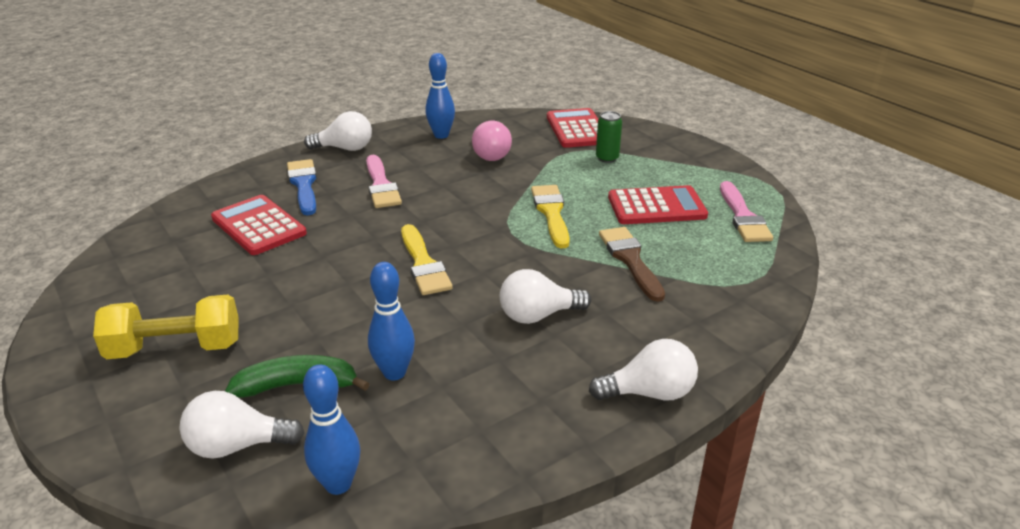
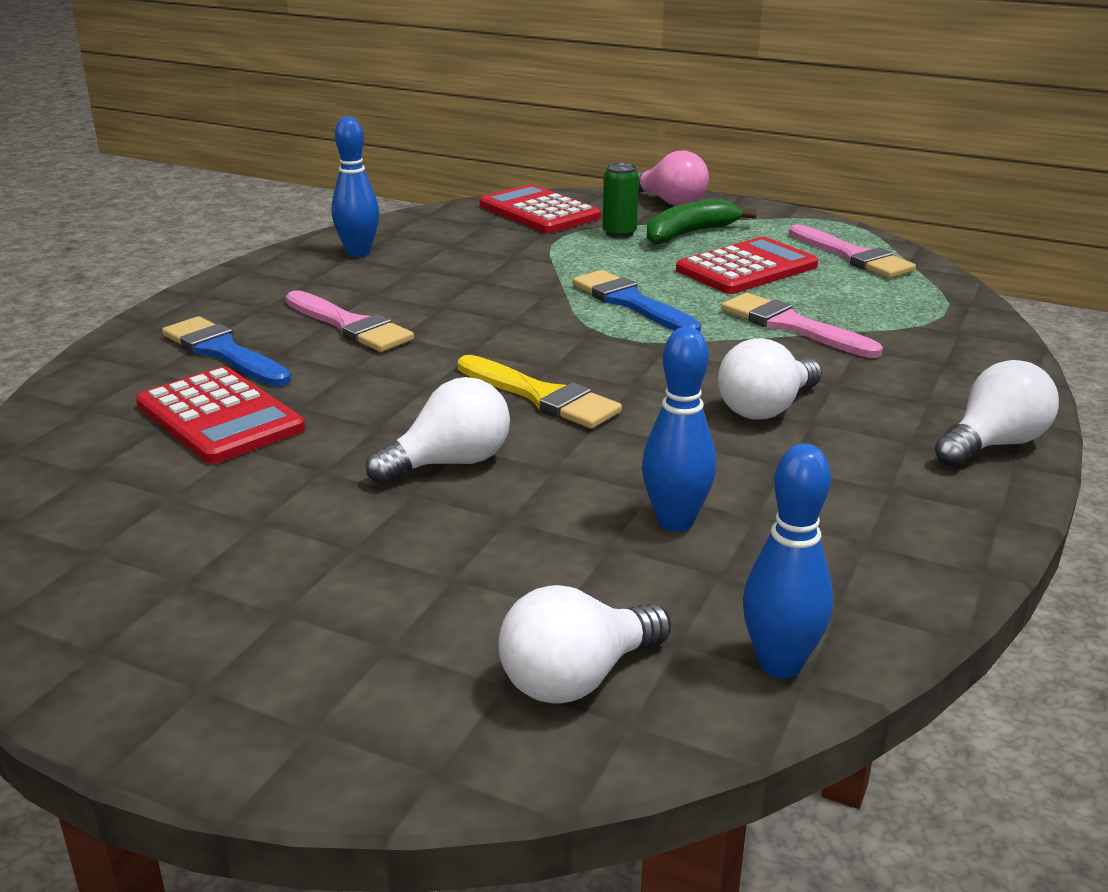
camera: 30 degrees left, 5 degrees down
(175, 348) = (301, 601): yellow dumbbell -> none
(258, 226) = (219, 417): red calculator -> red calculator turned 150 degrees counterclockwise
(298, 385) = (562, 580): green banana -> green banana (689, 234)
(345, 148) = (229, 296): white light bulb -> white light bulb (450, 463)
(489, 154) = (459, 260): pink light bulb -> pink light bulb (670, 202)
(551, 213) = (631, 303): yellow brush -> blue brush
(630, 260) = (792, 326): brown brush -> pink brush

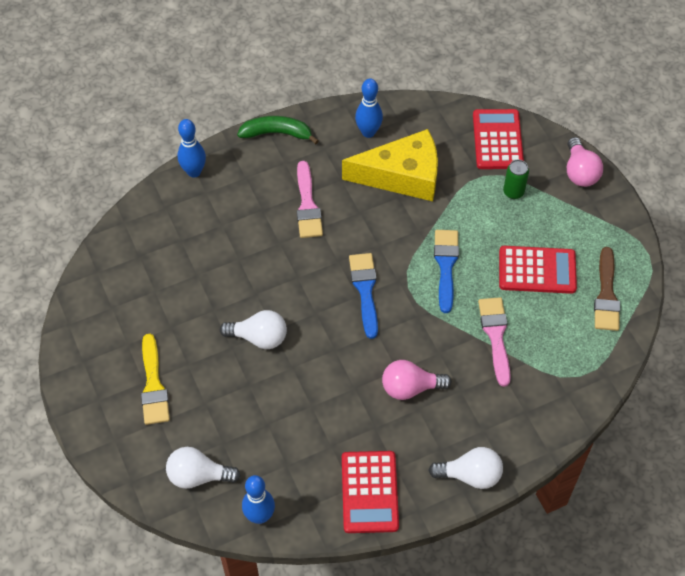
camera: 40 degrees right, 30 degrees up
(219, 417) = (205, 247): red calculator -> red calculator (369, 492)
(223, 352) = (242, 195): blue brush -> blue brush (365, 290)
(458, 265) = (402, 176): none -> yellow cheese
(541, 396) = (333, 316): yellow brush -> yellow brush (153, 385)
(675, 522) = (301, 428): blue bowling pin -> blue bowling pin (194, 172)
(689, 234) = (549, 215): green banana -> green banana (277, 133)
(766, 408) = (410, 387): white light bulb -> pink light bulb
(853, 256) = (606, 295): pink brush -> brown brush

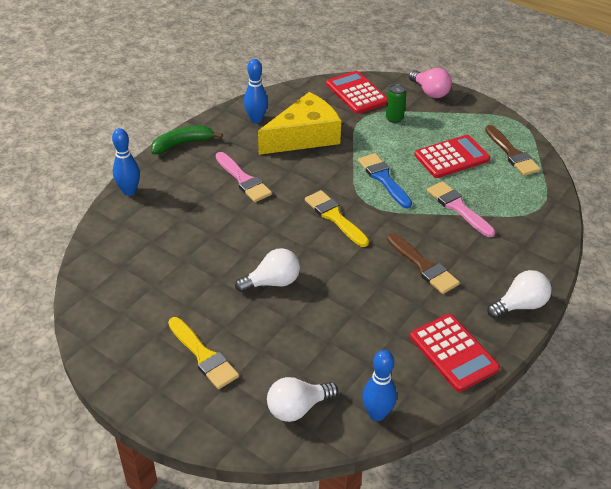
camera: 30 degrees left, 15 degrees down
(365, 290) = (334, 217): blue brush -> yellow brush
(410, 387) = (423, 266): pink light bulb -> brown brush

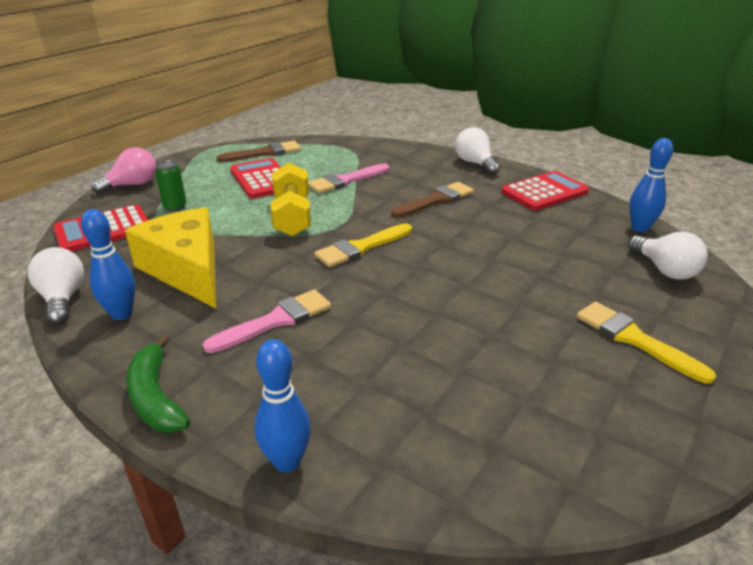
camera: 90 degrees left, 10 degrees down
(203, 356) = (634, 339): yellow brush -> yellow brush turned 90 degrees counterclockwise
(272, 282) = (486, 289): white light bulb -> white light bulb (63, 298)
(383, 179) = (292, 216): blue brush -> yellow dumbbell

